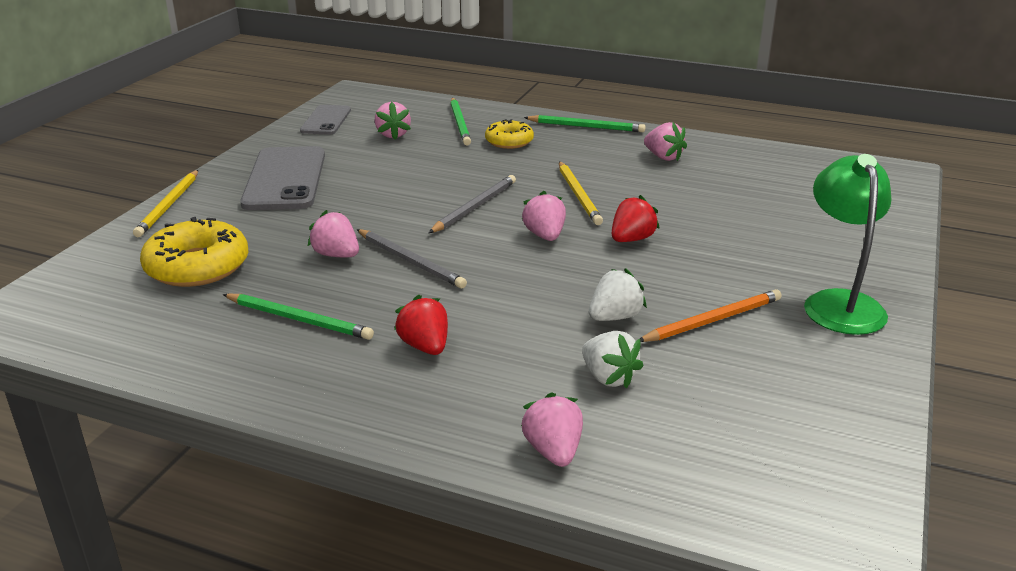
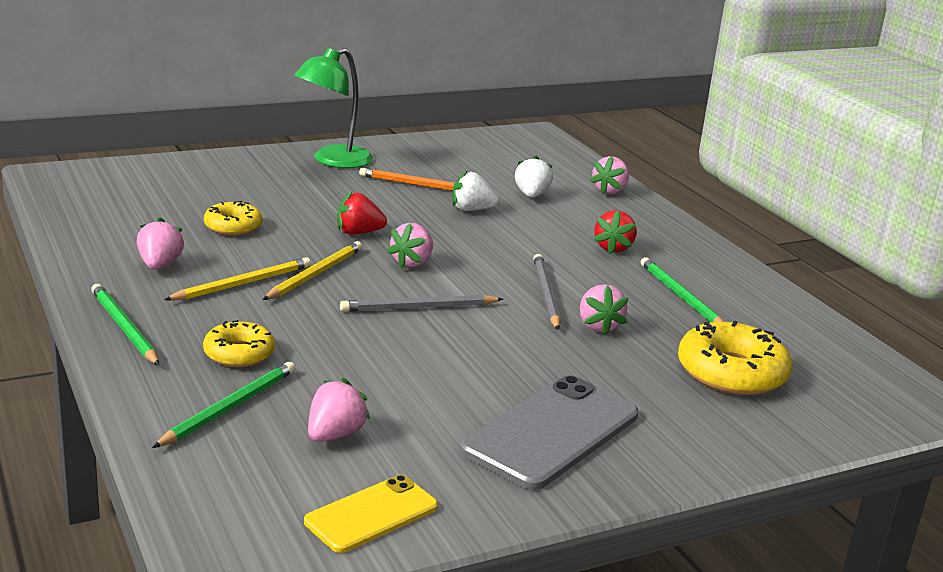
camera: 140 degrees left, 5 degrees down
(169, 205) = (716, 461): yellow pencil -> yellow pencil (242, 284)
(326, 120) = (371, 514): grey phone -> yellow phone
(705, 198) = (233, 226): none -> yellow donut

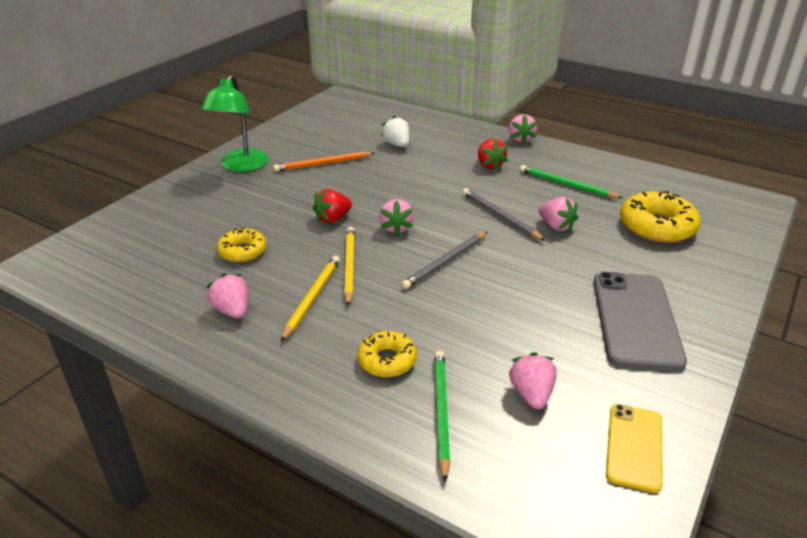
camera: 30 degrees left, 10 degrees up
(124, 328) = (279, 382): green pencil -> none
(471, 210) = (377, 170): white strawberry -> none
(609, 191) = (434, 124): pink strawberry -> pink strawberry (520, 139)

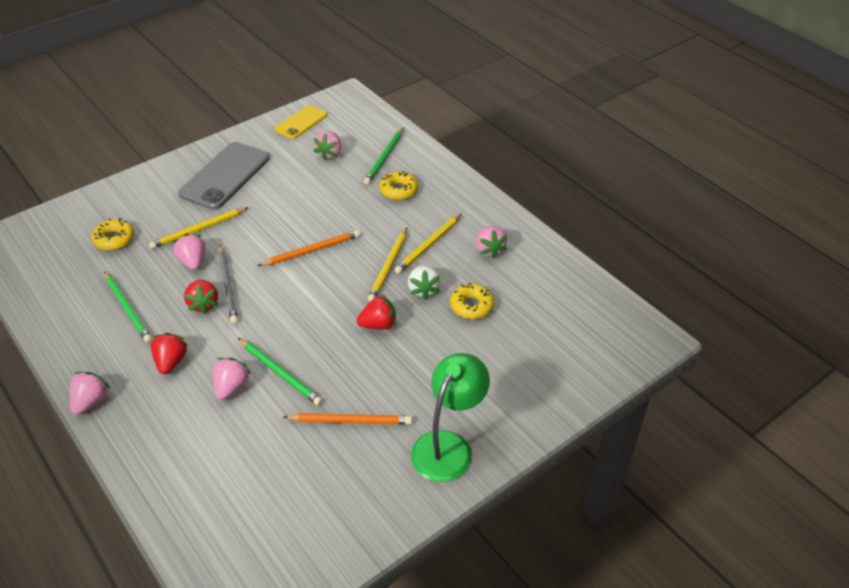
camera: 160 degrees left, 10 degrees up
(396, 228) = (327, 297): pink strawberry -> pink strawberry (231, 387)
(397, 145) = (242, 436): white strawberry -> white strawberry (423, 289)
(397, 175) = (280, 373): none -> green pencil
(446, 262) = (311, 250): grey pencil -> orange pencil
(506, 200) = (203, 304): none -> red strawberry
(587, 253) = (199, 230): none -> yellow pencil
(657, 226) = (114, 239): yellow donut -> yellow donut, size x0.61

